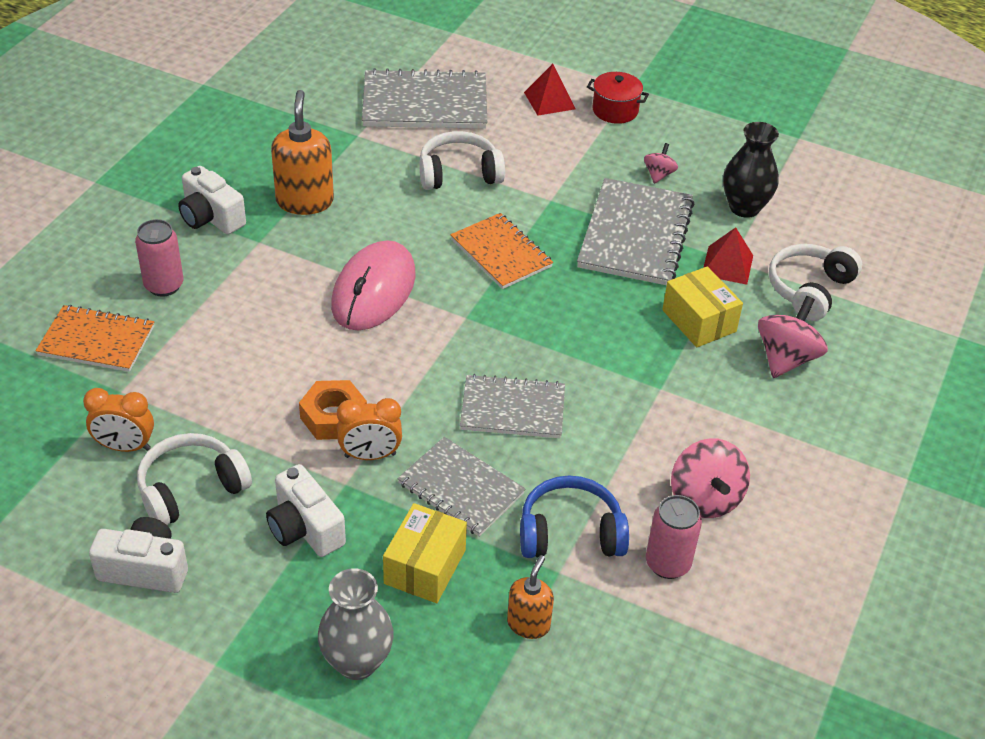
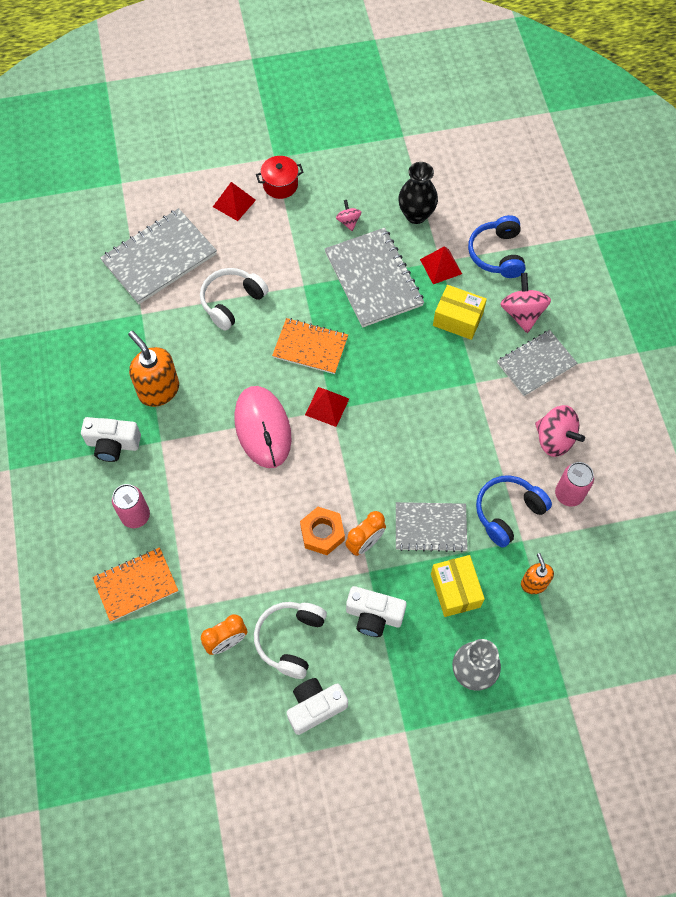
camera: 35 degrees left, 20 degrees up
(463, 312) = (327, 406): none -> red pyramid
(512, 409) = (412, 454): grey notebook -> grey notebook (536, 364)
(809, 289) = (497, 254): white headphones -> blue headphones

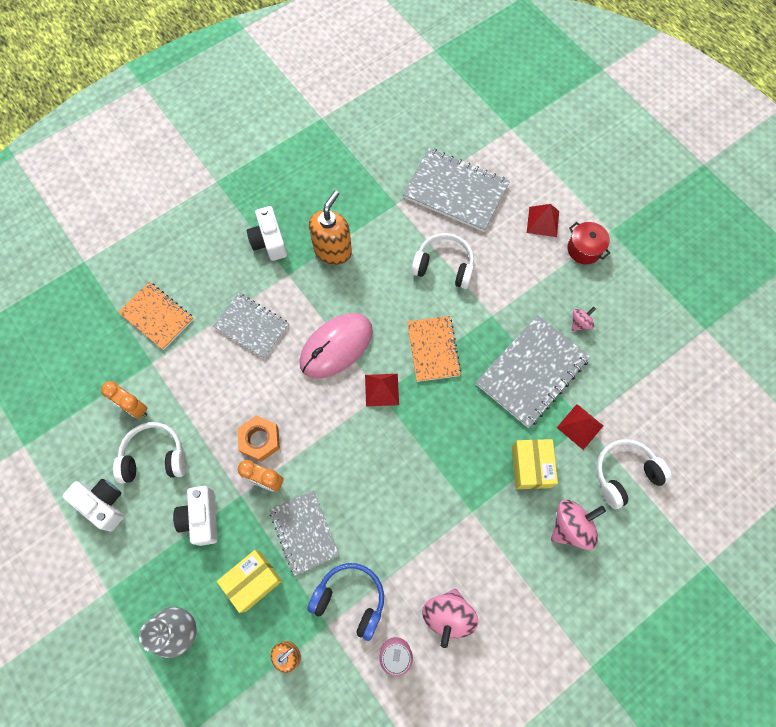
camera: 65 degrees right, 5 degrees up
(135, 516) = (215, 287): pink can -> none
(416, 215) = (623, 379): black vase -> none
(497, 254) = (624, 474): blue headphones -> white headphones
(536, 364) = (521, 563): grey notebook -> grey notebook (252, 326)

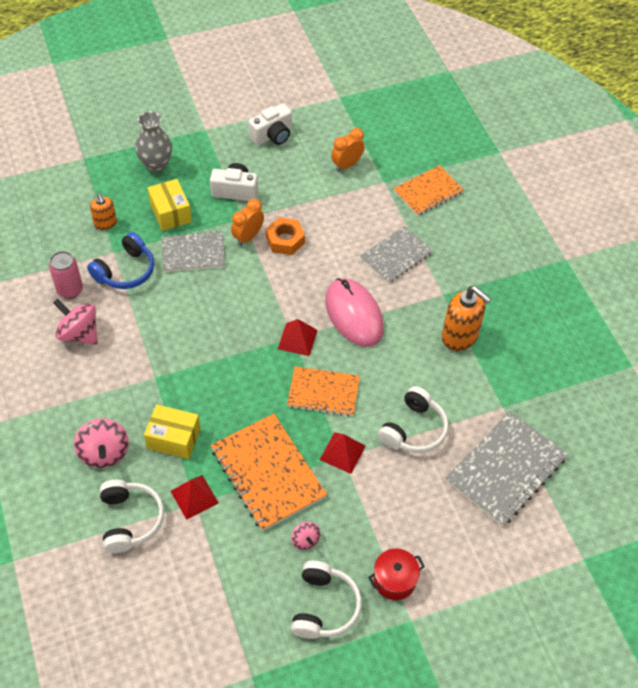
camera: 105 degrees right, 15 degrees down
(154, 457) = (298, 171): white headphones -> white headphones (324, 607)
(269, 241) = (485, 287): white camera -> none
(532, 372) = (268, 473): grey notebook -> orange notebook
(543, 221) = (443, 548): red pyramid -> red pyramid (342, 452)

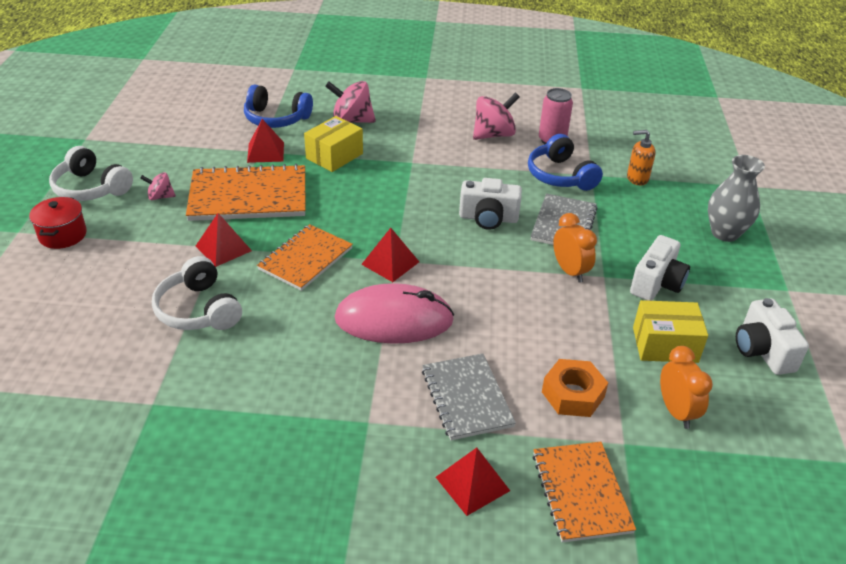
camera: 115 degrees right, 15 degrees down
(130, 520) = (276, 119): white headphones -> blue headphones
(170, 213) = (636, 224): yellow box -> yellow box (665, 345)
(210, 299) = (488, 218): none -> white camera
(285, 240) = (549, 300): orange nut -> orange nut (573, 394)
(452, 235) = (472, 483): none -> red pyramid
(460, 336) = (287, 408): orange soap dispenser -> none
(505, 469) = (75, 366): grey notebook -> none

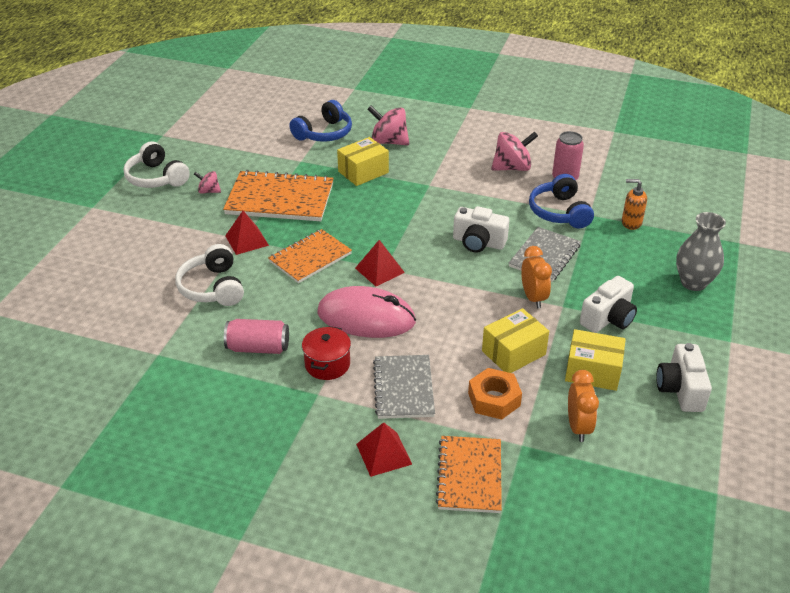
camera: 15 degrees right, 0 degrees up
(63, 235) = (125, 214): red pot -> red pot (327, 364)
(265, 152) = (306, 162): red pyramid -> none
(276, 119) = (324, 133): blue headphones -> blue headphones turned 75 degrees counterclockwise
(277, 376) = (258, 348): none -> pink can
(573, 336) = (513, 353): none -> yellow box

